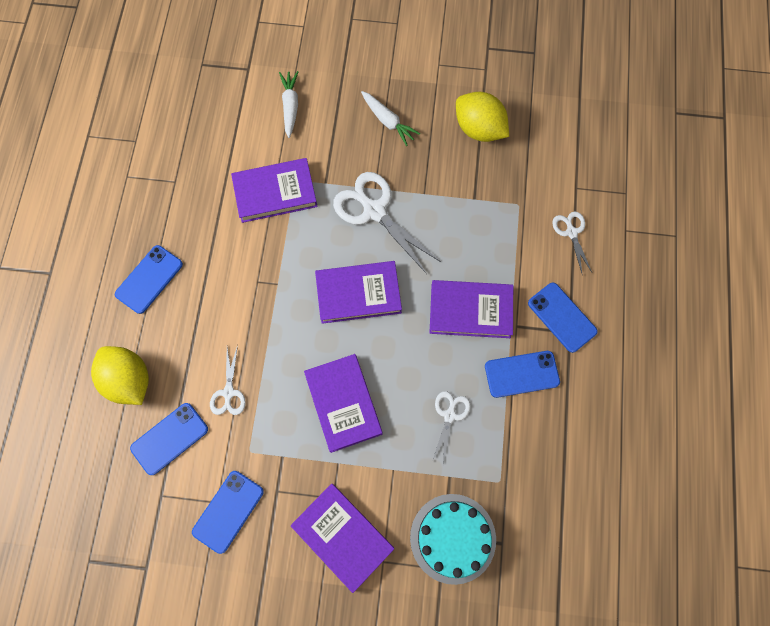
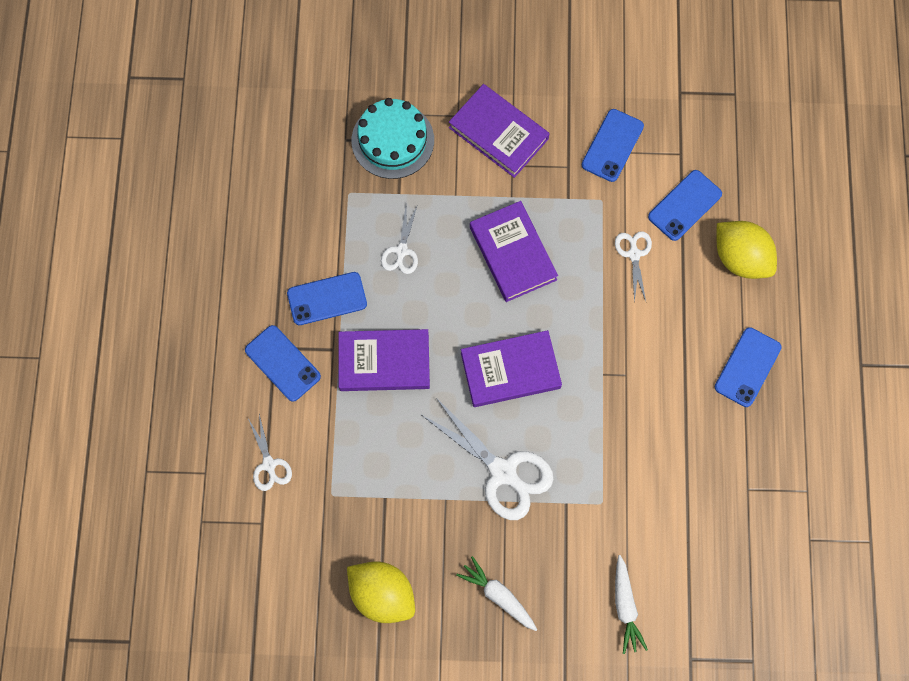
camera: 175 degrees right, 0 degrees up
(275, 193) = (624, 485): purple book -> none

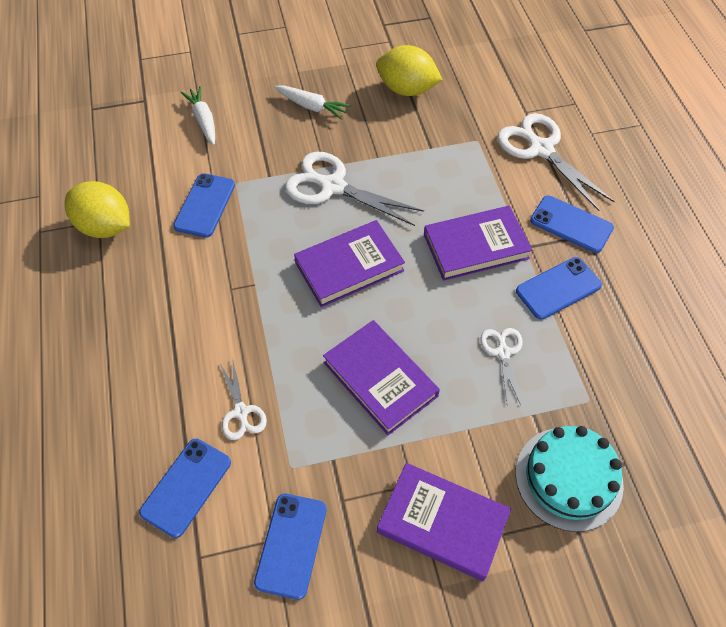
camera: 165 degrees right, 15 degrees down
(269, 464) = (541, 149): white scissors -> white scissors, size x1.86
(740, 258) = (112, 438): yellow lemon -> yellow lemon (105, 227)
(747, 367) = (101, 324): blue phone -> blue phone (205, 205)

